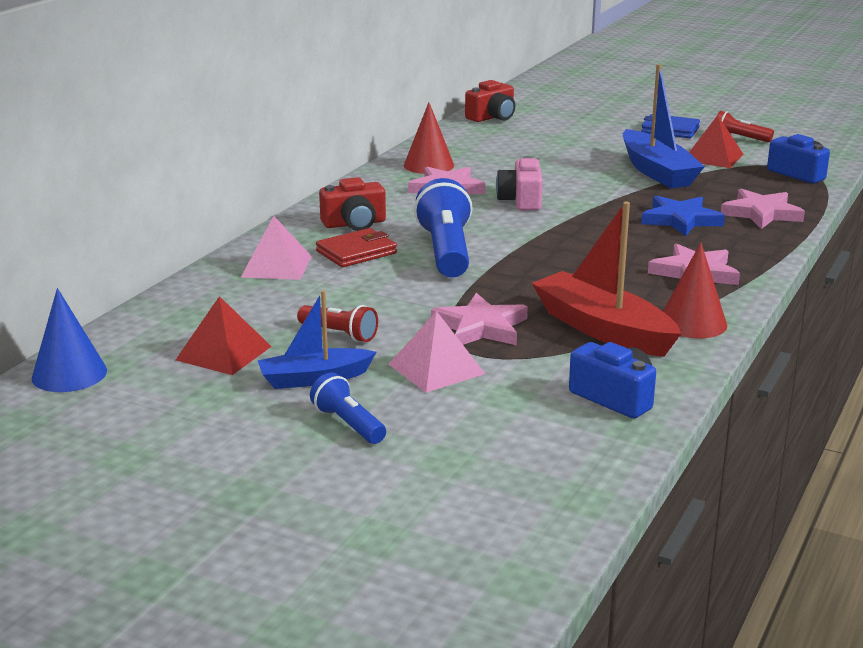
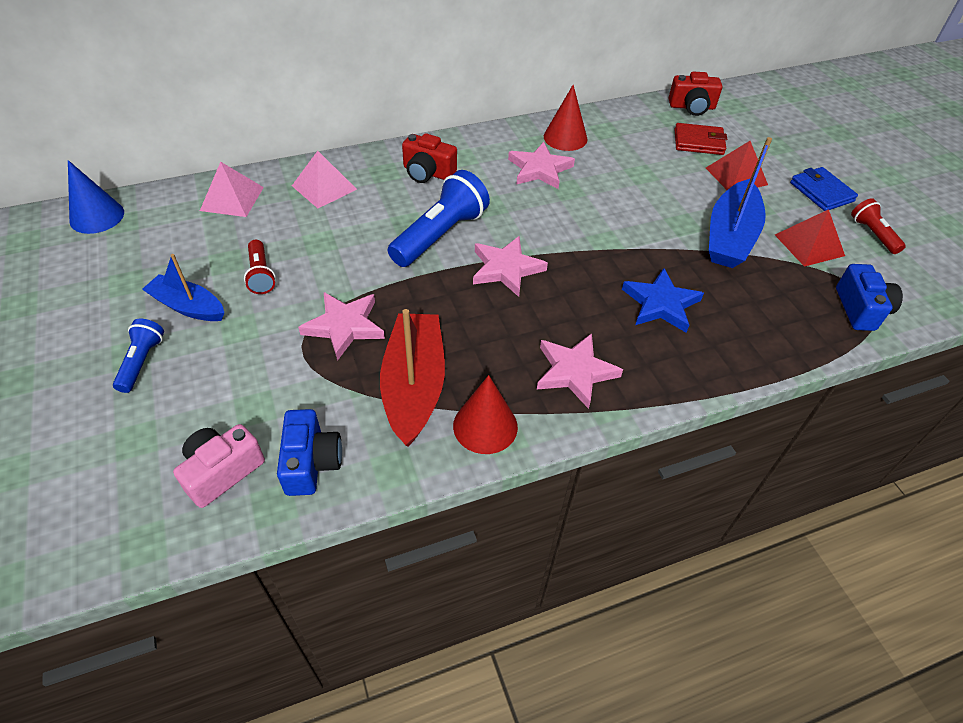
camera: 40 degrees right, 25 degrees up
(224, 353) = (183, 249): red pyramid -> red pyramid (736, 176)
(356, 252) = (386, 202): red wallet -> red wallet (698, 142)
(436, 369) = (259, 347): pink pyramid -> pink pyramid (232, 198)
(521, 200) = (572, 211): pink camera -> pink camera (222, 472)
(761, 213) = (743, 338): pink star -> pink star (506, 269)

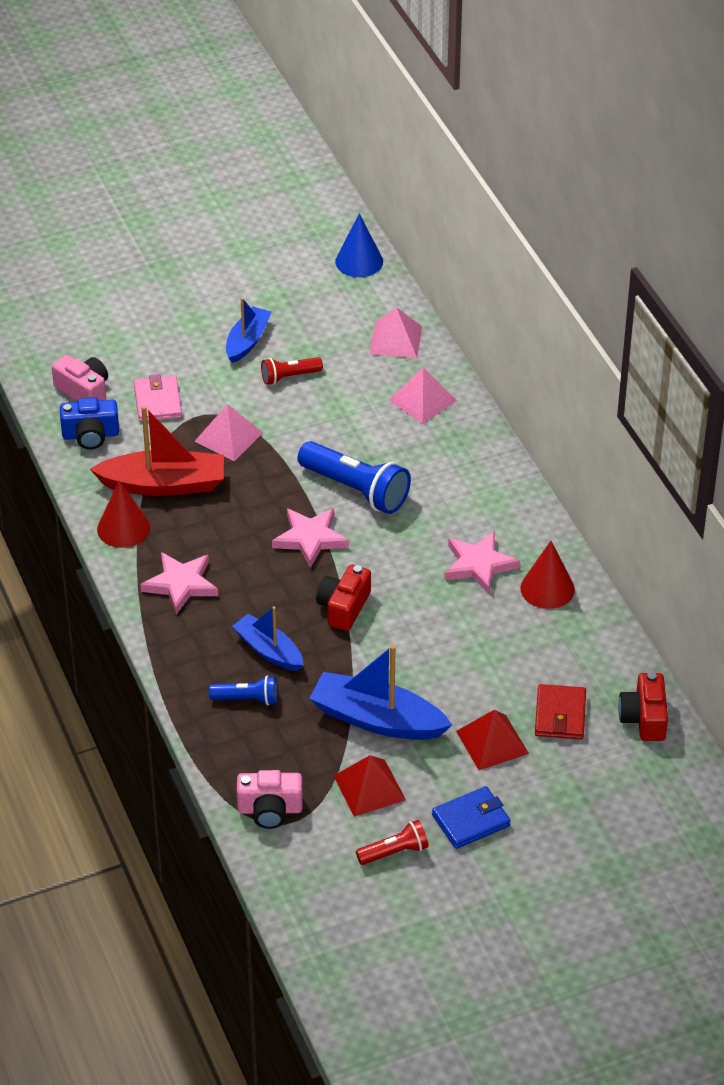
camera: 90 degrees right, 5 degrees down
(142, 362) = (185, 329): blue flashlight -> blue flashlight (247, 699)
(267, 390) = (158, 402): none -> pink wallet
(344, 326) = (229, 437): pink star -> pink pyramid
(427, 172) = (459, 474): red camera -> red camera (343, 607)
(660, 304) = (268, 650): blue star -> blue boat
(860, 309) = (270, 810): blue camera -> pink camera

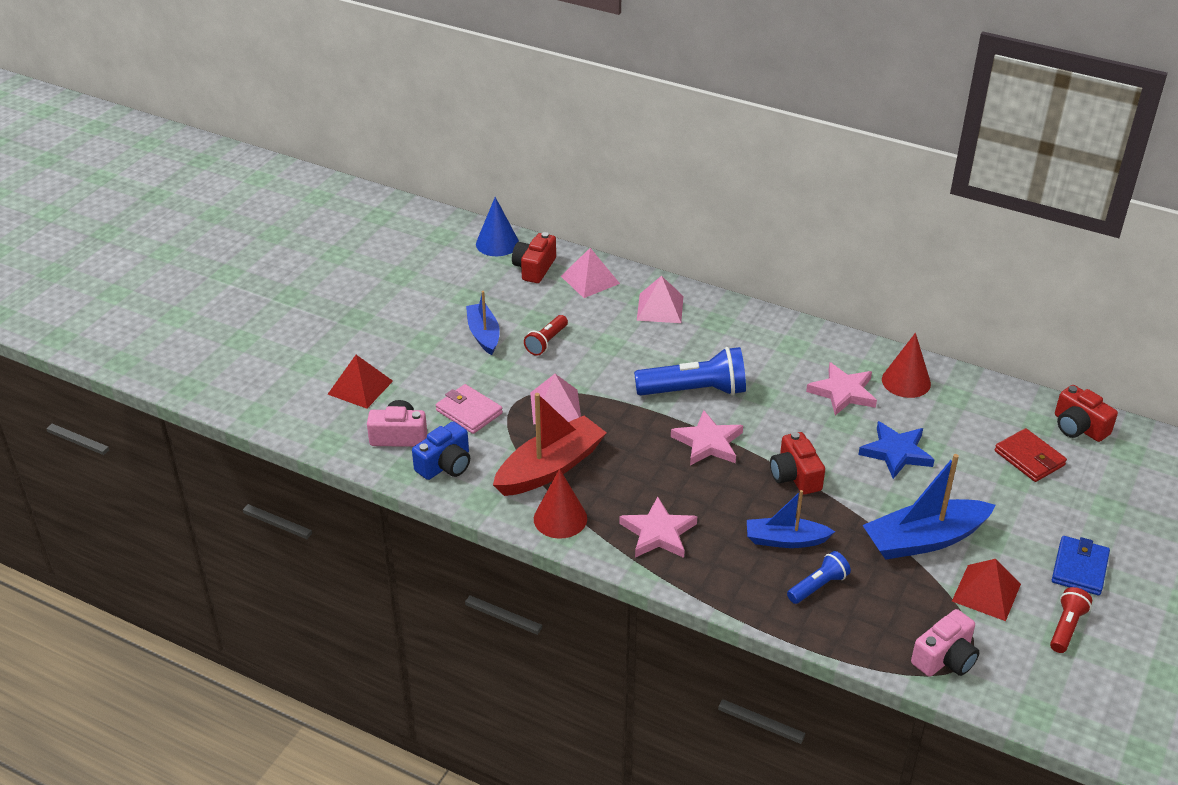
camera: 40 degrees left, 5 degrees down
(362, 303) = (534, 268): none -> red camera
(452, 640) = (896, 452): none -> blue star
(492, 742) = (1016, 505): red pyramid -> red pyramid (360, 387)

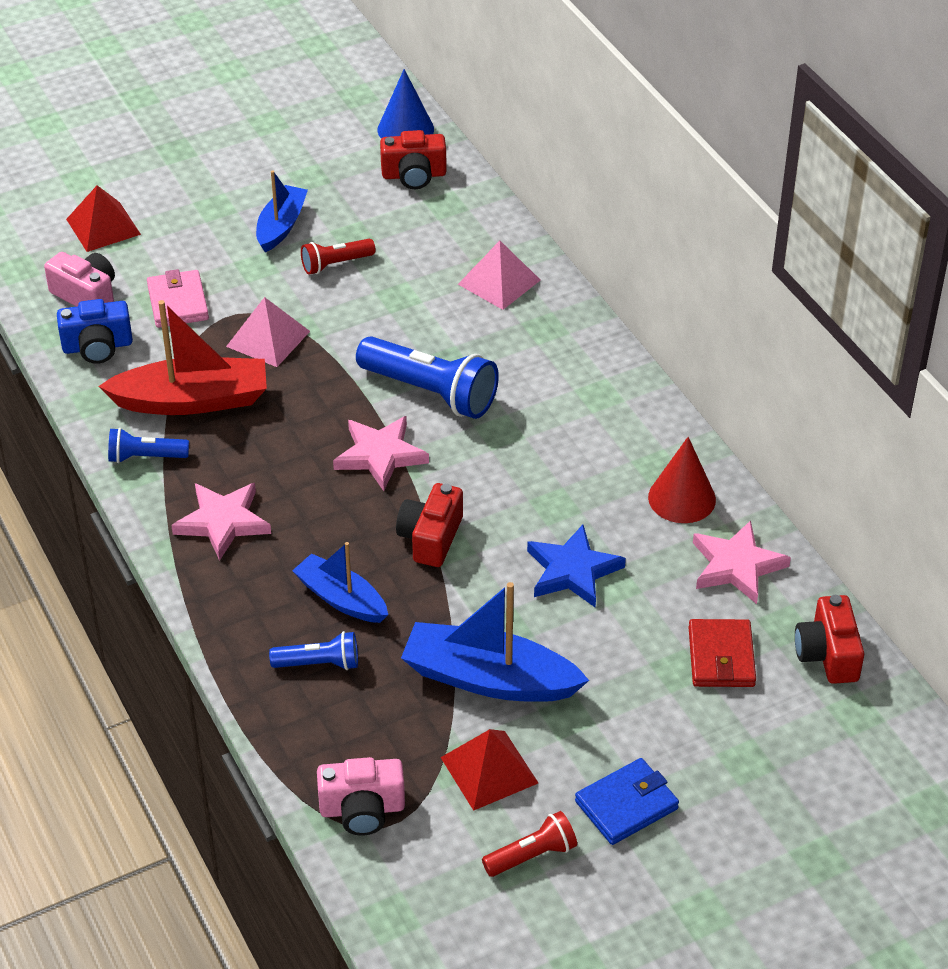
camera: 35 degrees right, 5 degrees up
(534, 268) = (414, 175): red camera -> red camera turned 150 degrees counterclockwise
(560, 518) = (145, 457): red cone -> blue flashlight
(590, 279) = (459, 215): pink pyramid -> none
(843, 392) = (593, 474): pink star -> pink star (737, 566)

